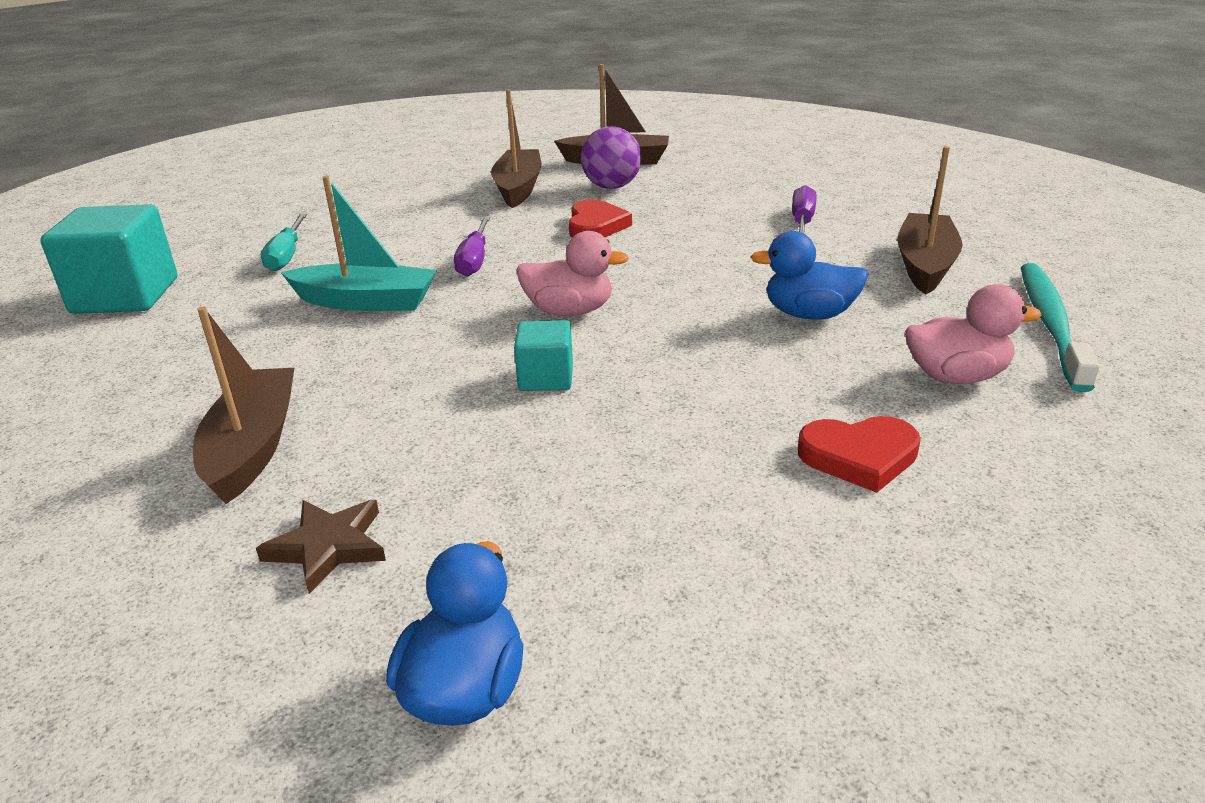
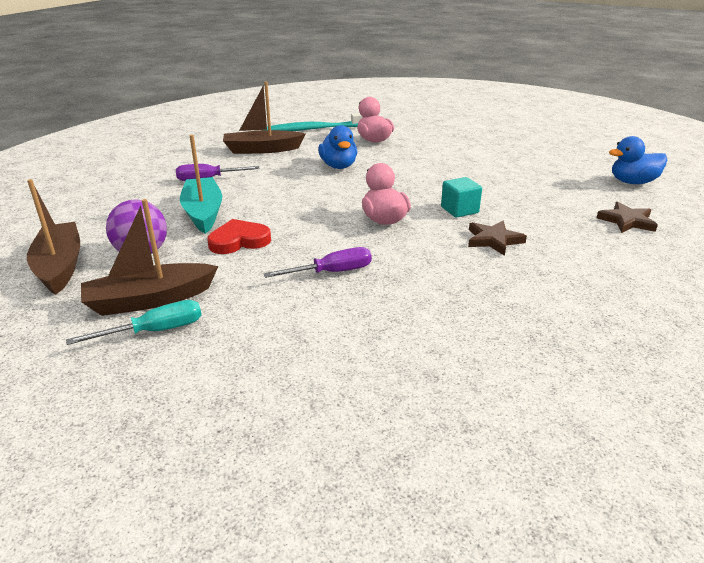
camera: 115 degrees left, 0 degrees up
(125, 296) = (555, 454): turquoise cube -> none
(253, 447) = (610, 265): brown boat -> none
(287, 256) = (387, 381): turquoise screwdriver -> turquoise screwdriver (155, 331)
(366, 302) = (434, 294): turquoise boat -> turquoise boat (203, 213)
(427, 376) = (493, 240): none -> brown star
(859, 457) = (447, 149): red heart -> none

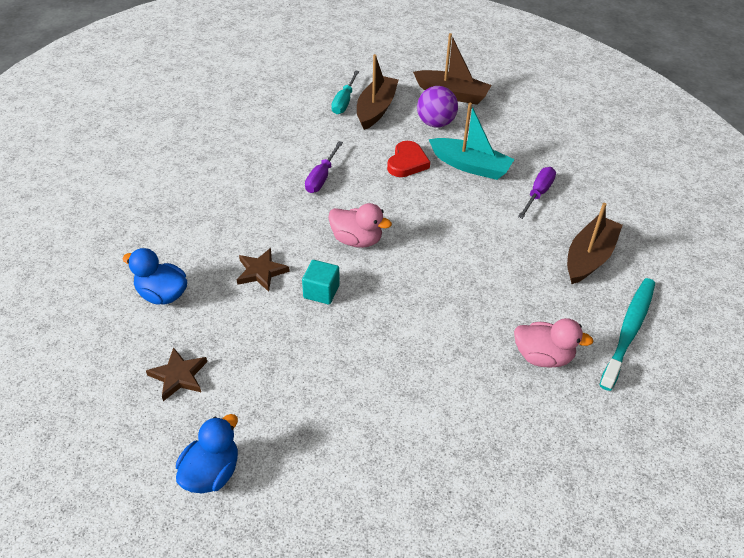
camera: 130 degrees right, 15 degrees up
(338, 166) = (491, 282): blue duck -> blue duck (162, 294)

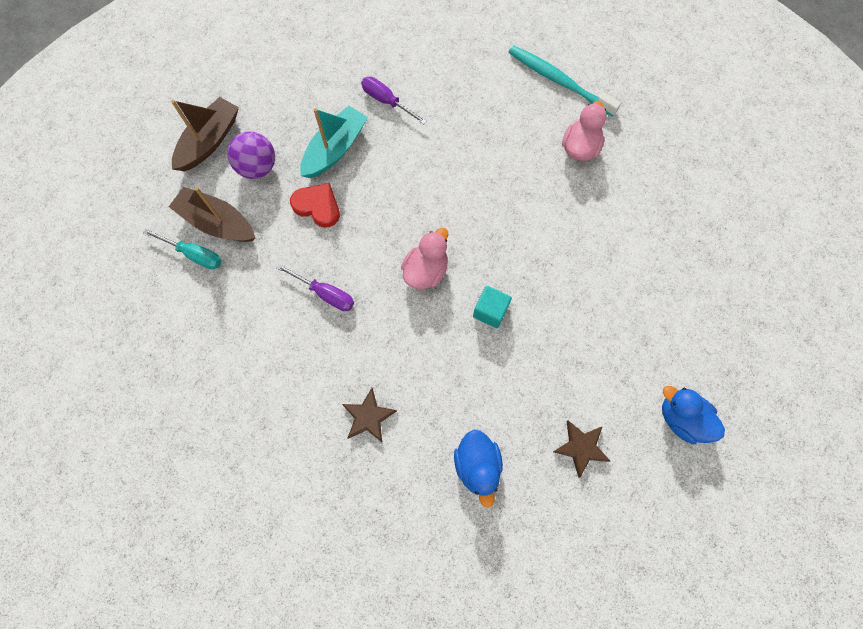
camera: 80 degrees left, 25 degrees up
(162, 294) = (477, 465): blue duck -> blue duck turned 45 degrees counterclockwise
(261, 272) = (457, 365): brown star -> brown star (368, 417)
(589, 257) = (475, 84): brown boat -> none

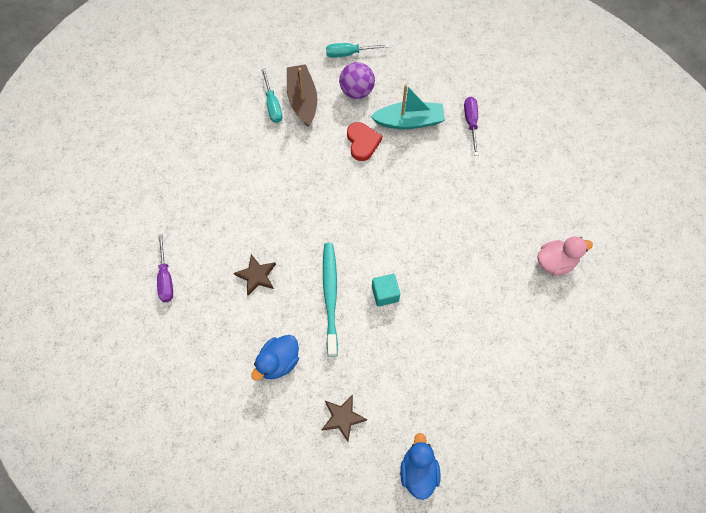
camera: 50 degrees right, 5 degrees down
(209, 141) = (349, 53): brown boat -> turquoise screwdriver
(325, 294) = (311, 191): purple screwdriver -> purple screwdriver (166, 278)
(426, 271) = (377, 235): pink duck -> none
(558, 81) = (593, 211): turquoise toothbrush -> turquoise toothbrush (330, 296)

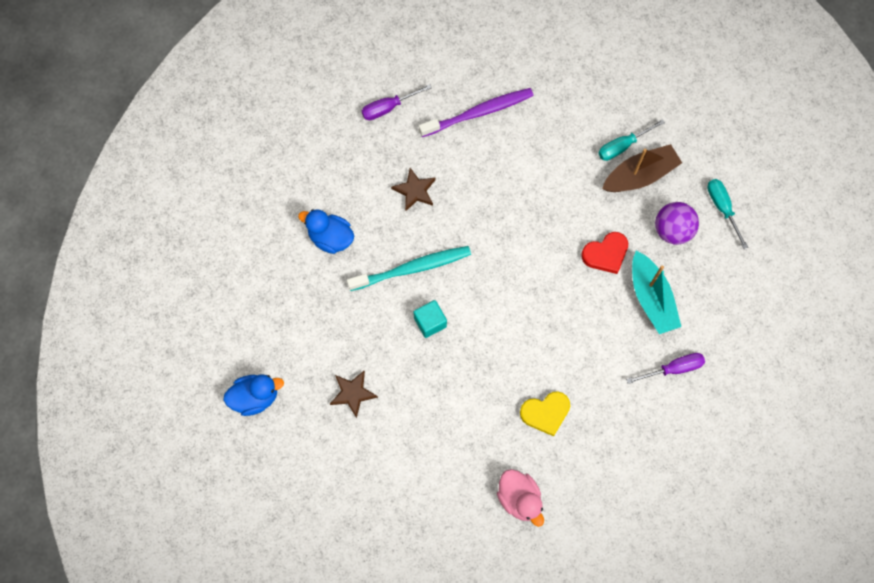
camera: 75 degrees right, 5 degrees up
(200, 203) = (479, 112): none -> purple toothbrush
(343, 418) = (290, 313): brown star -> brown star (352, 393)
(487, 223) = (545, 413): none -> yellow heart

